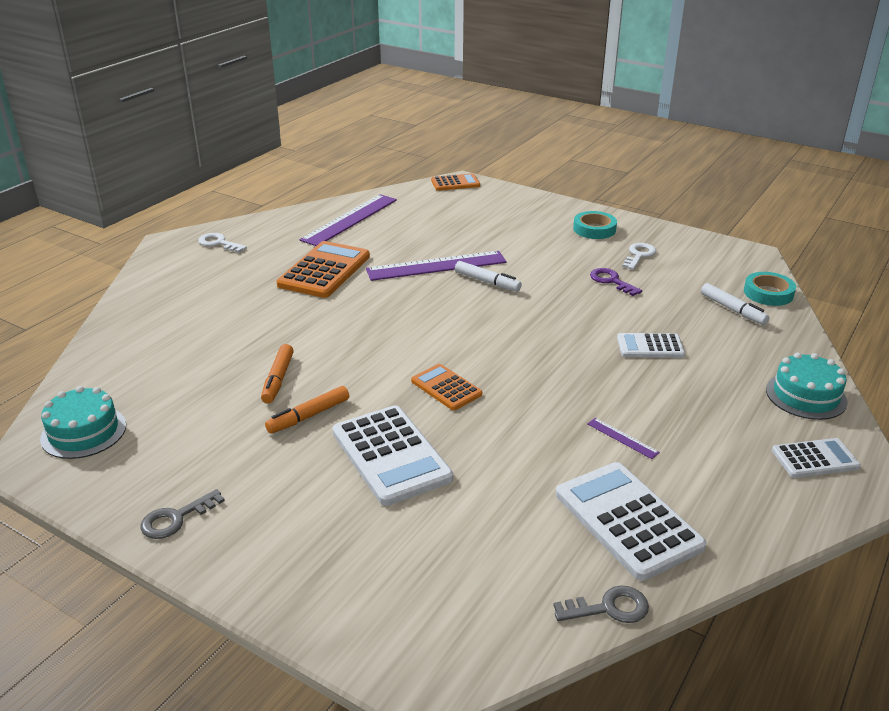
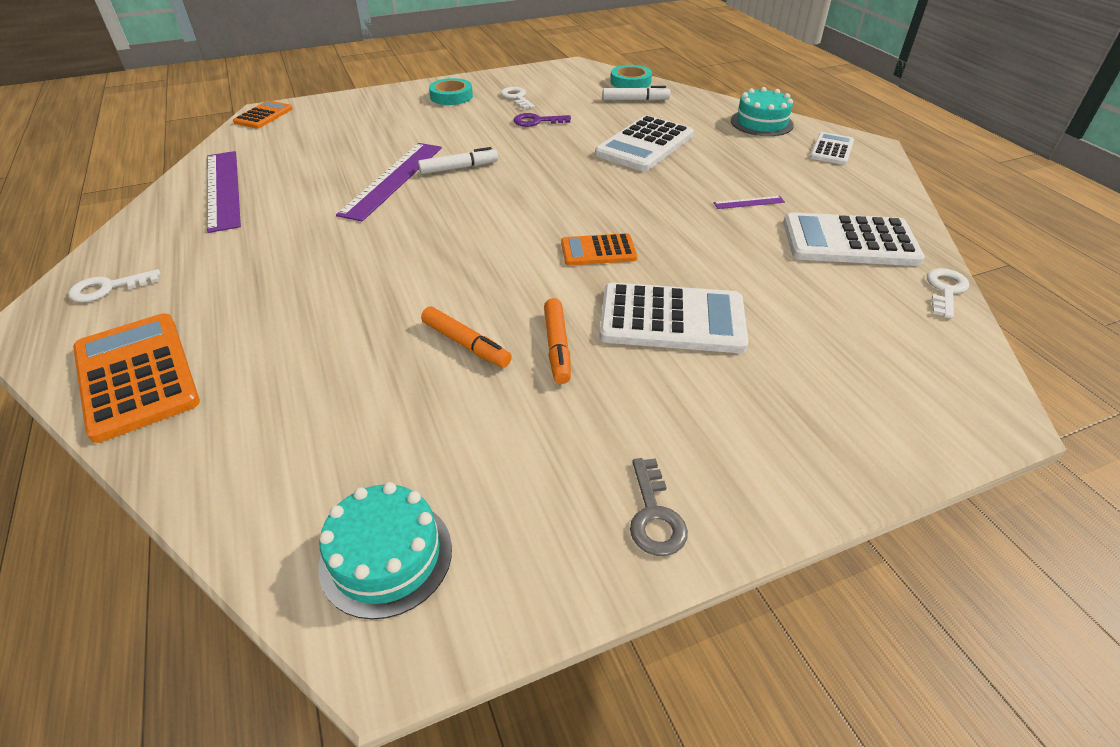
camera: 55 degrees left, 10 degrees up
(324, 271) = (298, 240): orange calculator -> orange calculator (136, 375)
(609, 608) = (945, 290): grey key -> white key
(650, 346) = (644, 145): white calculator -> white calculator, size x1.74

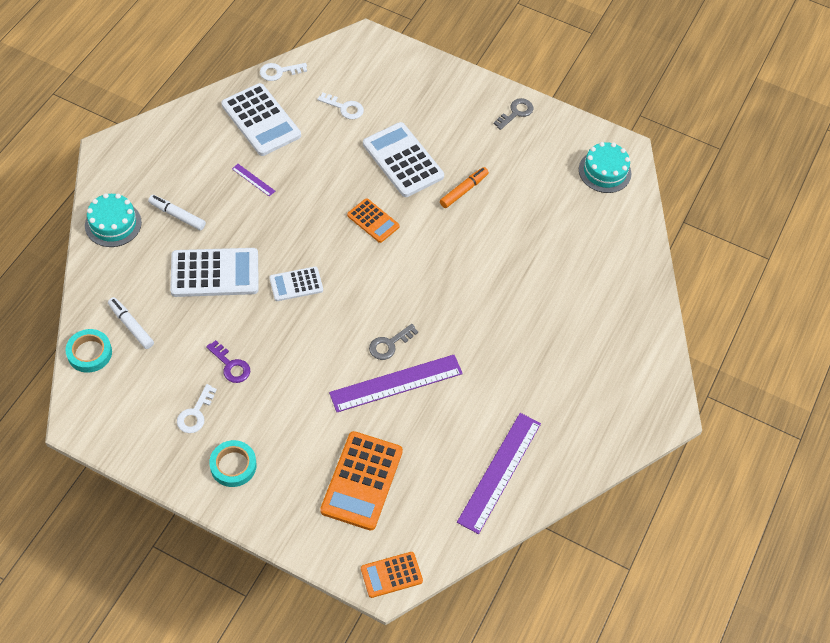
camera: 135 degrees left, 15 degrees up
(107, 288) = (619, 414): white key -> white key (344, 108)
(136, 375) = (637, 329): orange calculator -> orange calculator (361, 481)
(435, 193) = (389, 344): none -> grey key
(459, 168) = (346, 358): white marker -> white marker (177, 215)
(466, 344) = (496, 224): orange marker -> none
(831, 149) = (132, 167): white calculator -> white calculator (296, 284)

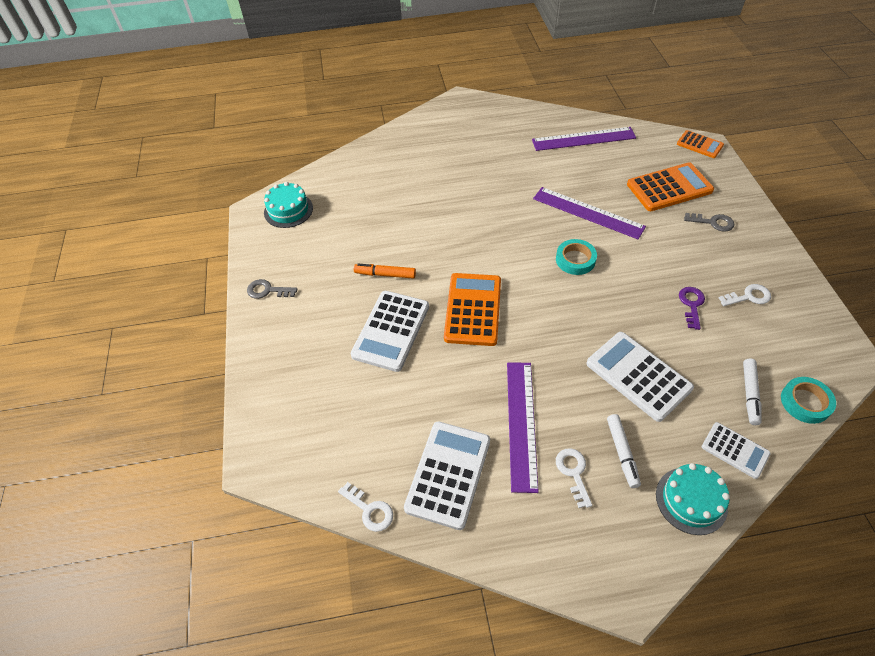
camera: 120 degrees left, 5 degrees down
(233, 465) = (748, 250): turquoise tape -> turquoise tape (575, 260)
(253, 180) = (521, 423): purple ruler -> purple ruler, size x2.37
(296, 284) = (583, 316): white calculator -> white calculator (735, 450)
(344, 108) = (368, 414): white key -> white key (573, 472)
(373, 221) = (473, 309): orange calculator -> orange calculator, size x1.74
(389, 344) = (565, 233): grey key -> grey key (713, 222)

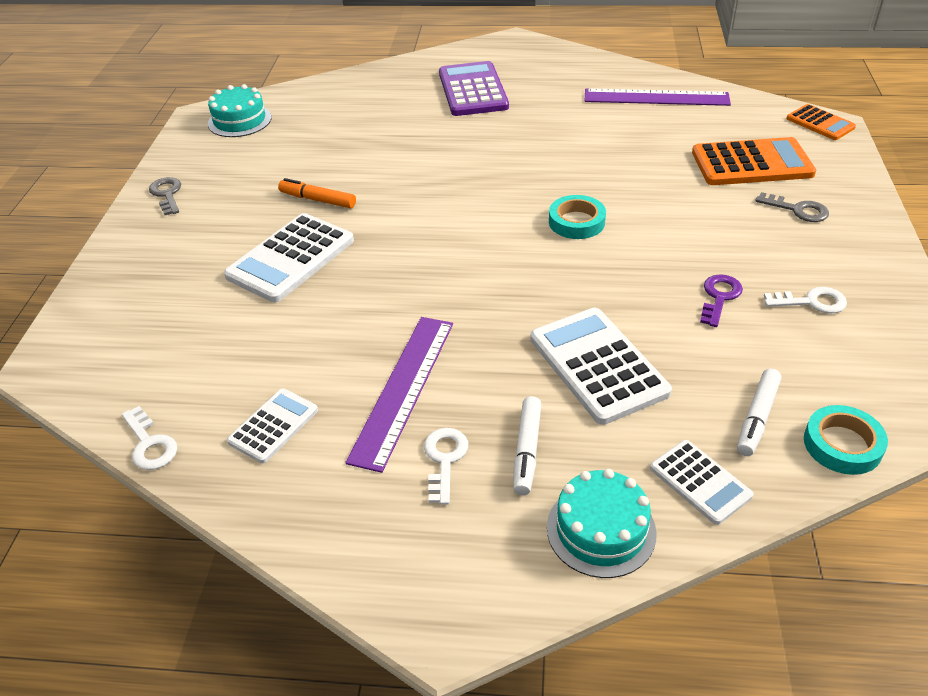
camera: 15 degrees right, 10 degrees down
(267, 290) = (167, 194): grey key -> grey key turned 45 degrees clockwise
(448, 474) = (273, 426): white calculator -> white calculator, size x0.57
(451, 152) = (473, 90): none -> purple calculator
(473, 309) = (409, 253): orange calculator -> none
(588, 212) = (621, 174): purple ruler -> none

